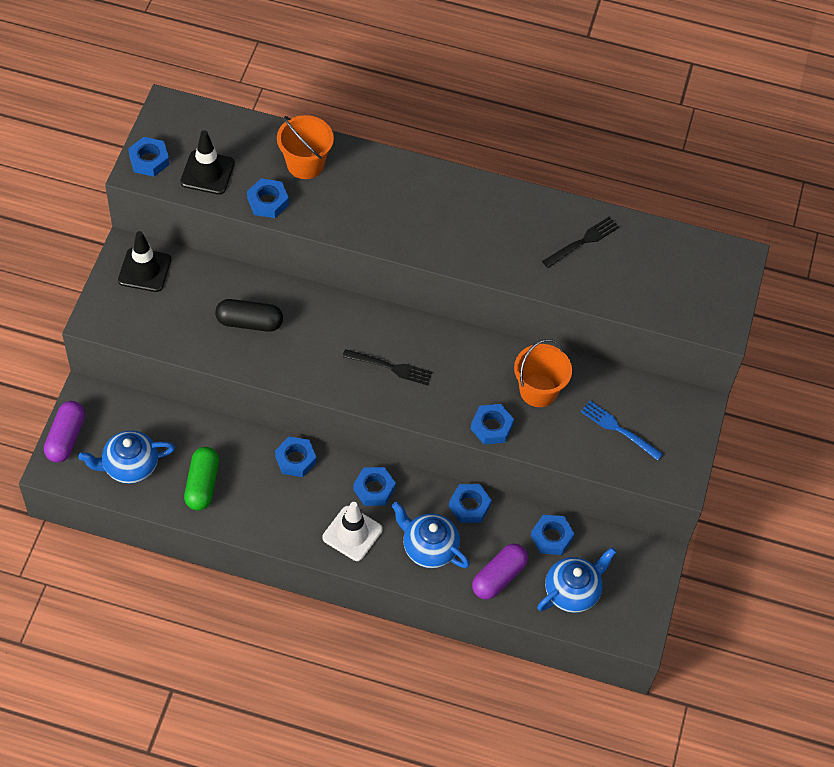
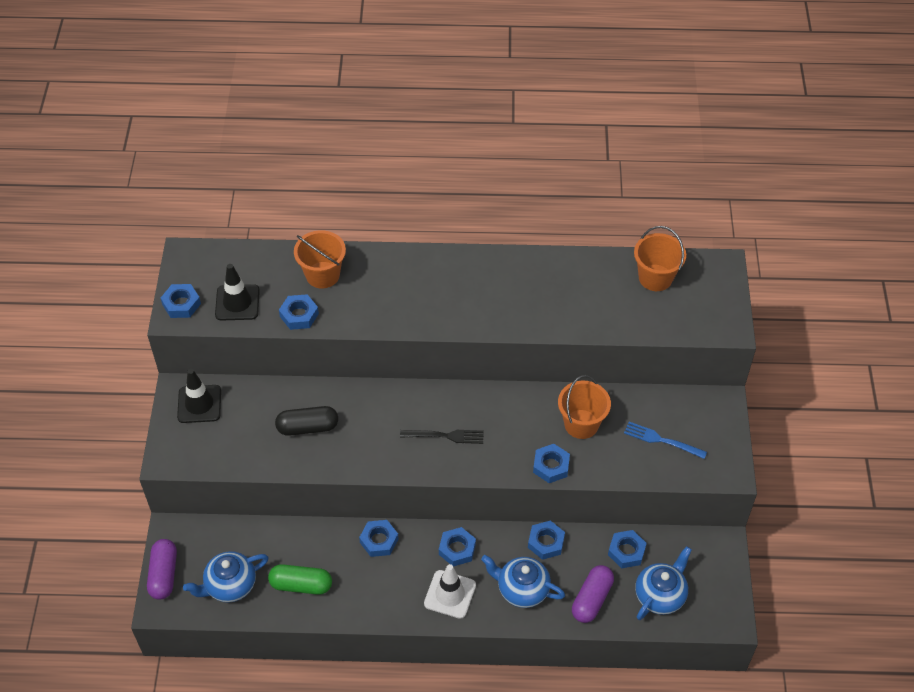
camera: 10 degrees left, 5 degrees down
(202, 484) = (301, 585): green capsule -> green capsule turned 75 degrees counterclockwise
(583, 241) = (586, 284): black fork -> none
(661, 253) = (655, 278): none -> orange bucket

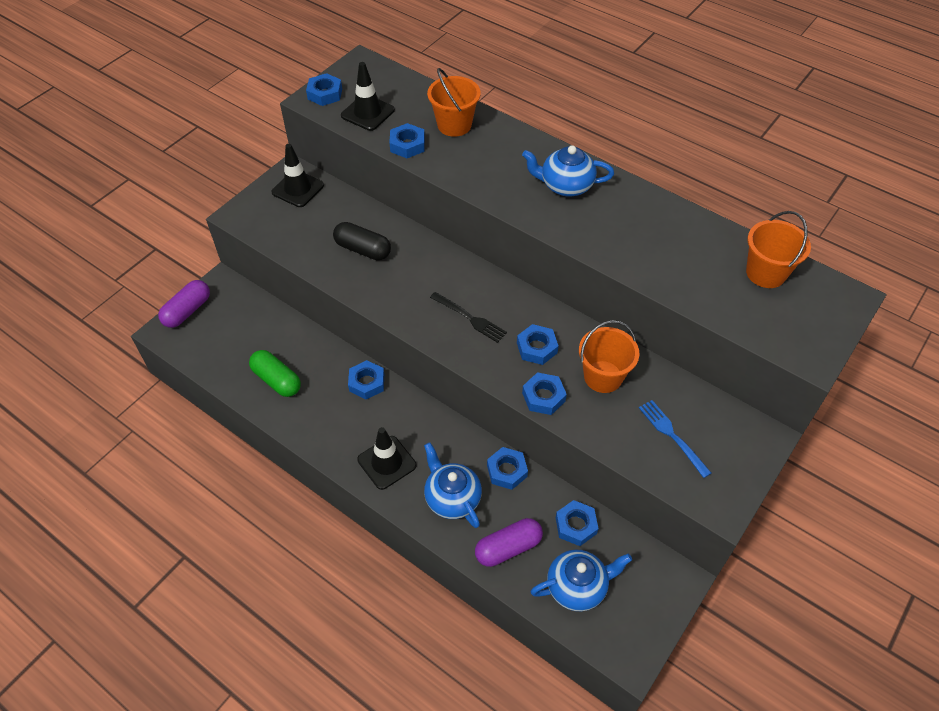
camera: 35 degrees right, 0 degrees up
(230, 585) = (225, 347): blue teapot -> blue teapot (565, 185)
(450, 594) = (387, 462): white traffic cone -> black traffic cone
(457, 549) = (424, 429): blue nut -> blue nut (537, 348)

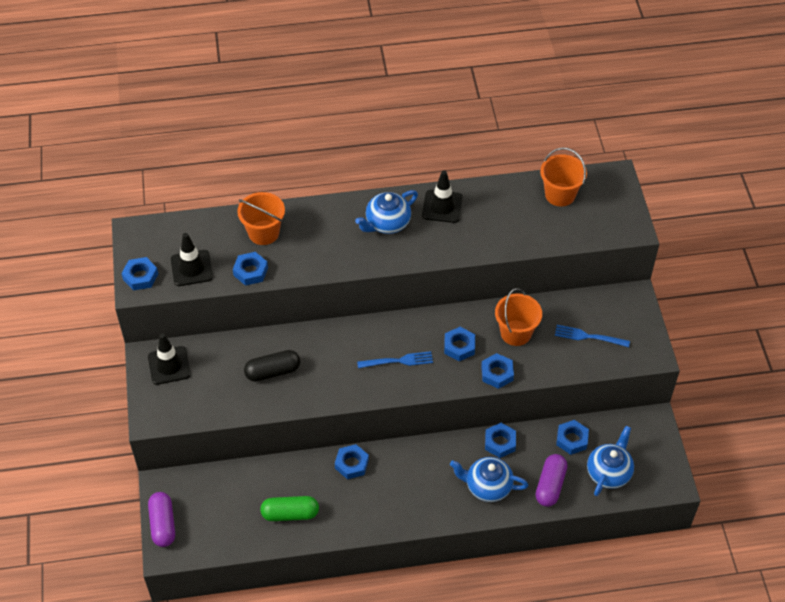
camera: 45 degrees left, 0 degrees up
(387, 462) = (425, 501): black traffic cone -> black traffic cone (442, 206)
(470, 318) = (398, 361): black fork -> blue fork

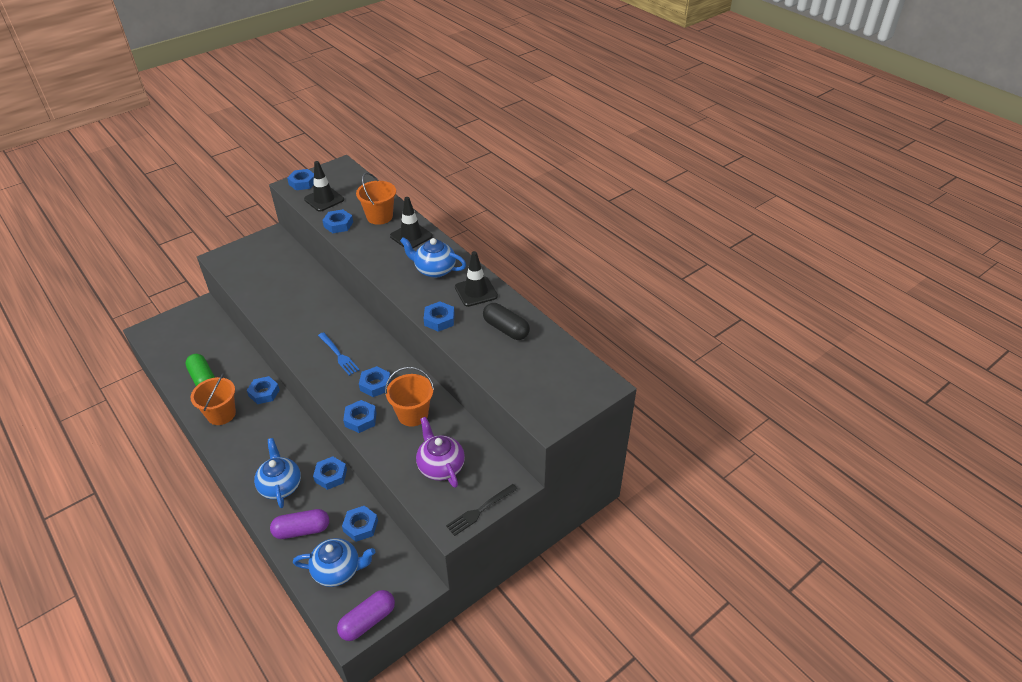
camera: 60 degrees right, 10 degrees down
(163, 524) = (168, 320): purple capsule -> purple capsule (368, 621)
(169, 365) = (269, 247): black traffic cone -> black traffic cone (411, 236)
(273, 372) = (290, 295): black capsule -> black capsule (506, 329)
(463, 248) = (439, 320): none -> blue nut
(560, 194) = (548, 355): orange bucket -> orange bucket (221, 414)
(588, 337) = (440, 466): blue fork -> purple teapot
(650, 329) = (480, 511): none -> black fork

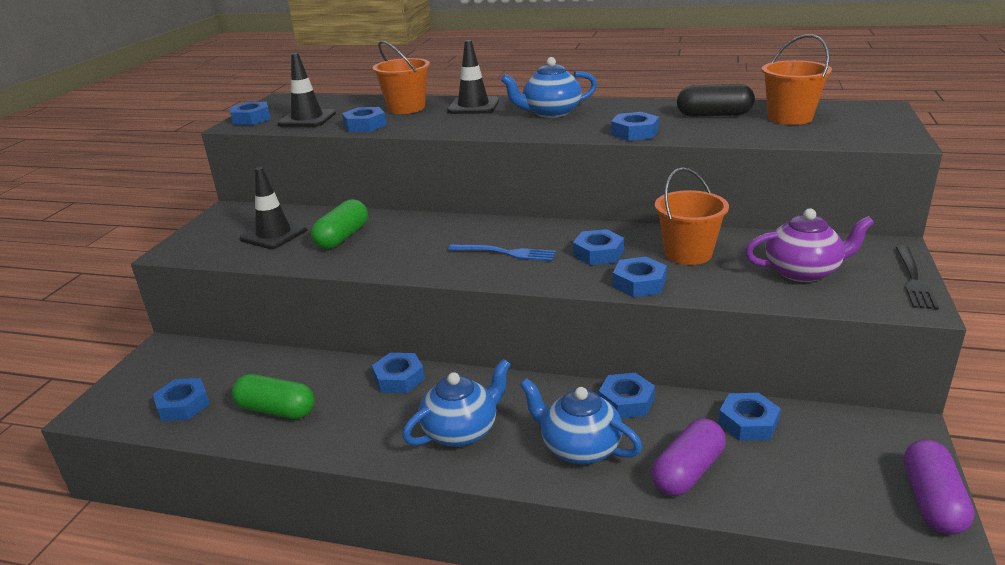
camera: 35 degrees left, 15 degrees down
(176, 350) = (183, 405): none -> blue nut
(221, 414) = (367, 429): orange bucket -> orange bucket (790, 117)
(291, 293) = (342, 237): none -> green capsule
(337, 570) = (804, 479): blue teapot -> blue teapot (461, 431)
(440, 466) = (803, 272): purple teapot -> purple teapot turned 150 degrees clockwise
(476, 292) = (627, 109): black traffic cone -> black traffic cone (274, 234)

